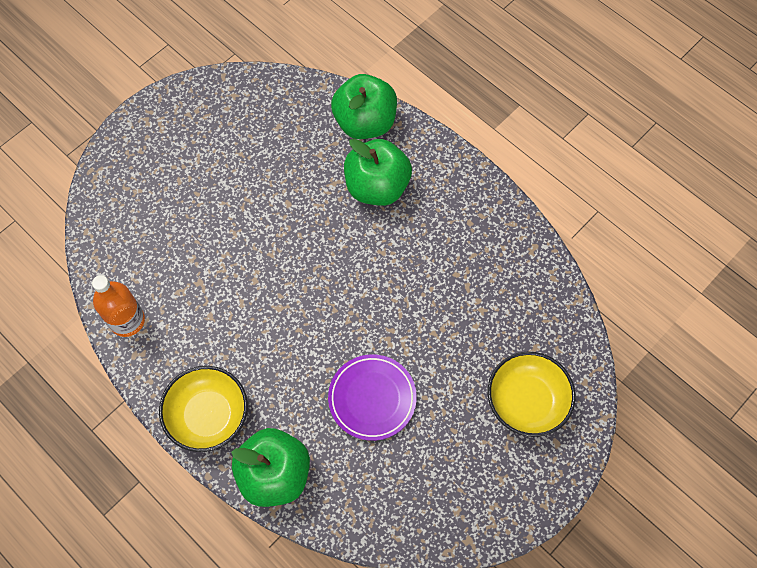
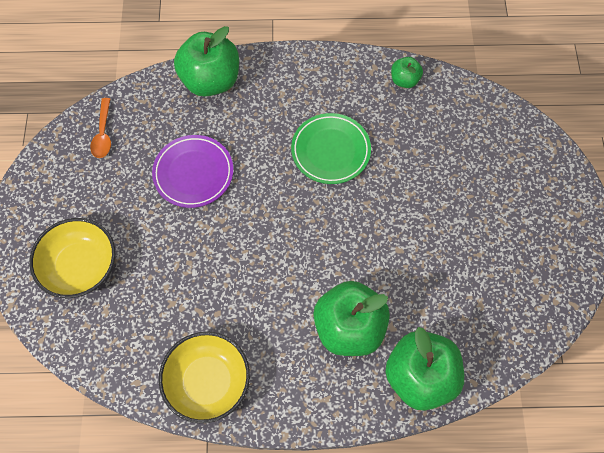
camera: 135 degrees right, 0 degrees up
(127, 321) = (404, 80): orange bottle -> green apple
(208, 415) = (288, 75): yellow bowl -> yellow bowl (207, 381)
(250, 317) = (330, 151): none -> green plate
(412, 508) = (103, 134): none -> orange spoon

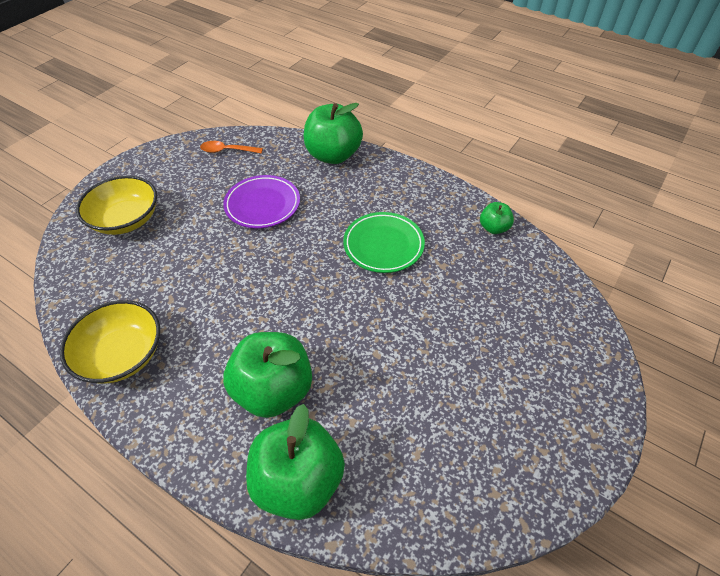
camera: 35 degrees right, 15 degrees down
(103, 134) = (227, 151): orange spoon -> orange spoon turned 60 degrees clockwise

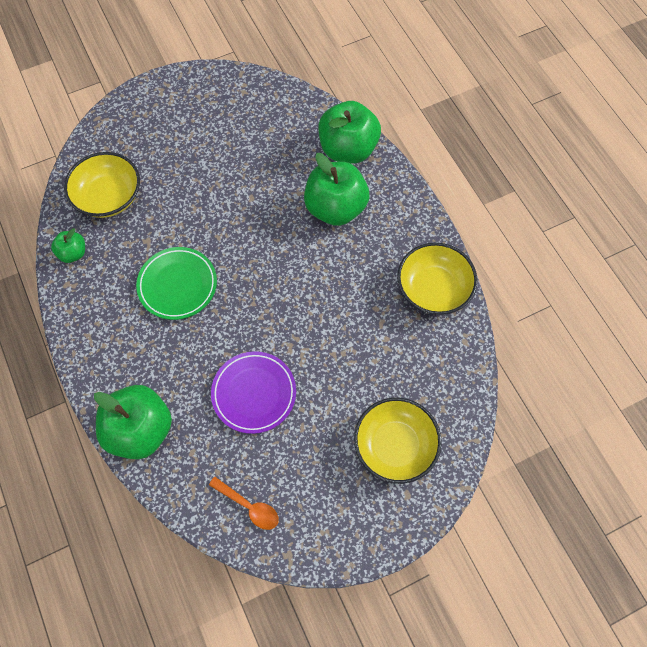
camera: 150 degrees left, 15 degrees up
(515, 284) = (108, 197): none -> yellow bowl

